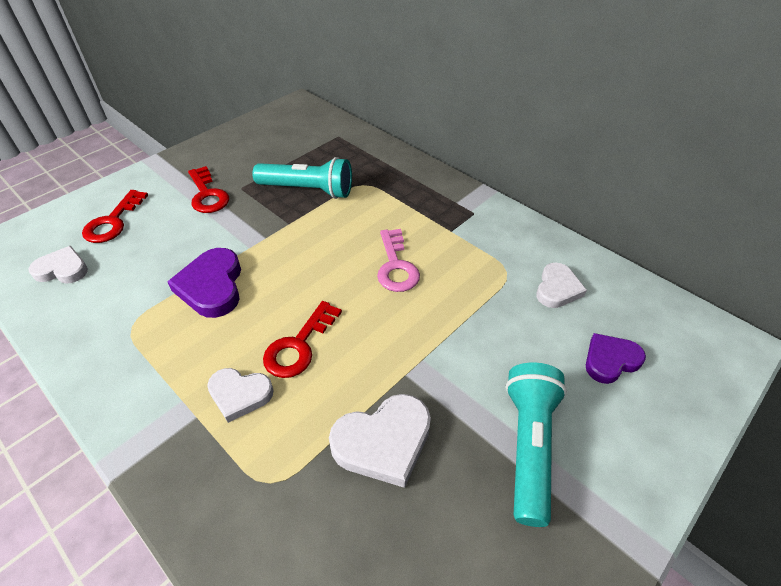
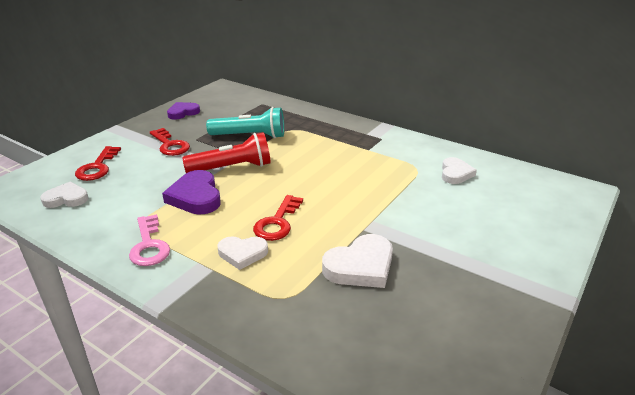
camera: 10 degrees left, 15 degrees down
(270, 242) = (232, 168): none -> red flashlight
(396, 266) = (334, 172): pink key -> pink key (149, 245)
(529, 446) = (464, 256): turquoise flashlight -> none
(610, 360) = (504, 207): purple heart -> purple heart (183, 113)

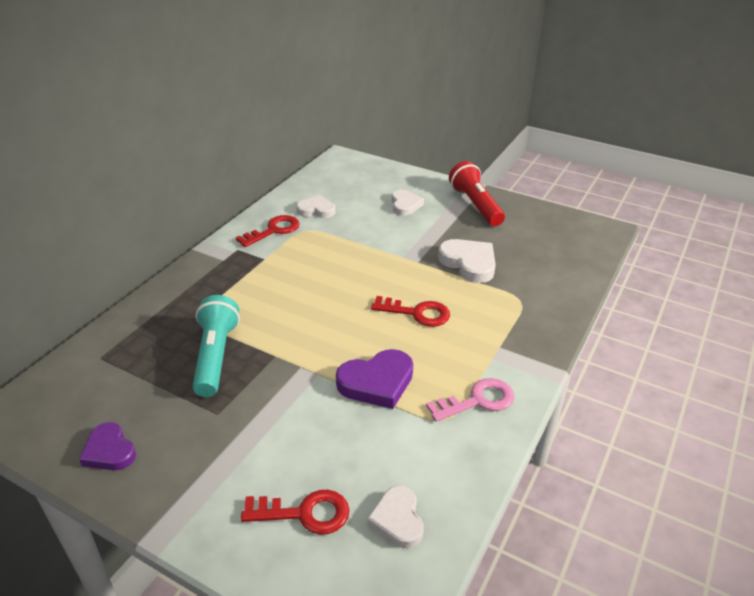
camera: 95 degrees left, 5 degrees up
(170, 145) = (235, 439): red key -> red key (274, 230)
(232, 168) = (306, 361): red flashlight -> red flashlight (475, 205)
(242, 254) = (472, 330): white heart -> white heart (405, 205)

